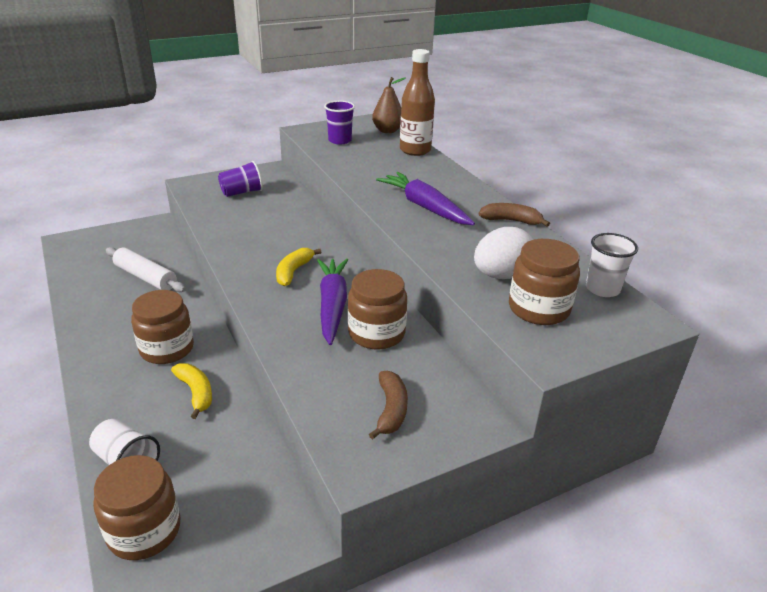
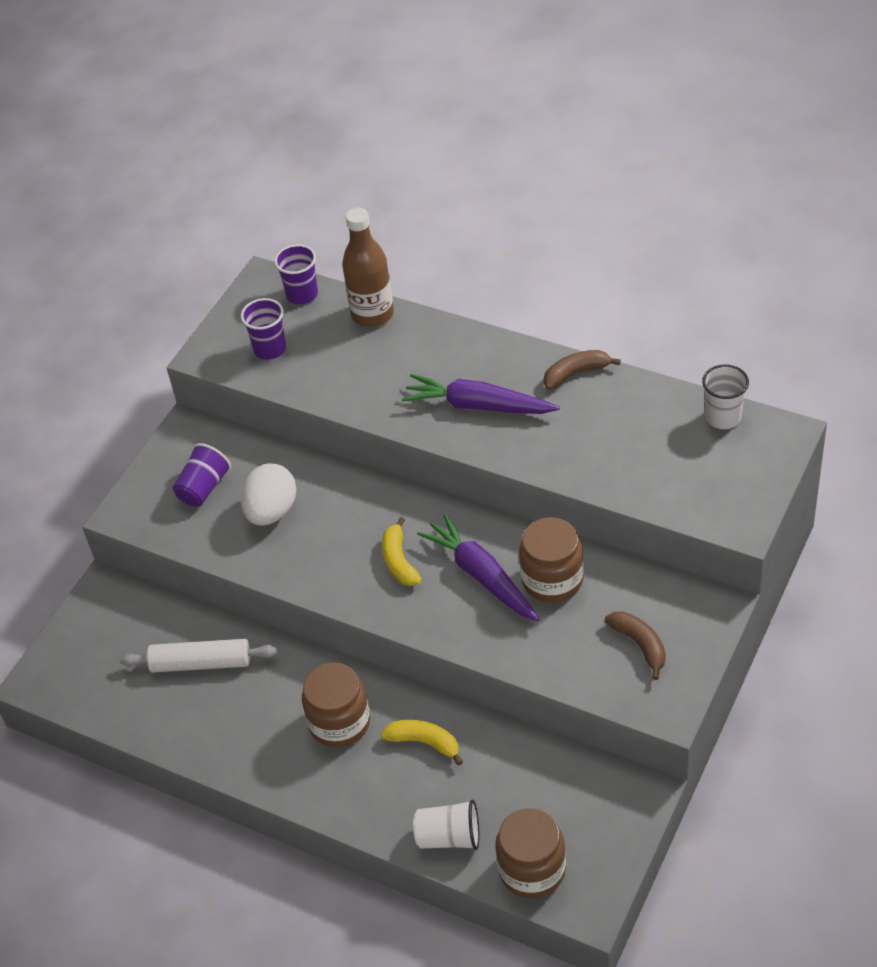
camera: 30 degrees left, 15 degrees up
(387, 131) = (302, 294): brown pear -> purple cup
(501, 275) = (631, 456): white egg -> white egg (271, 511)
(538, 309) = (693, 476): brown jar -> none

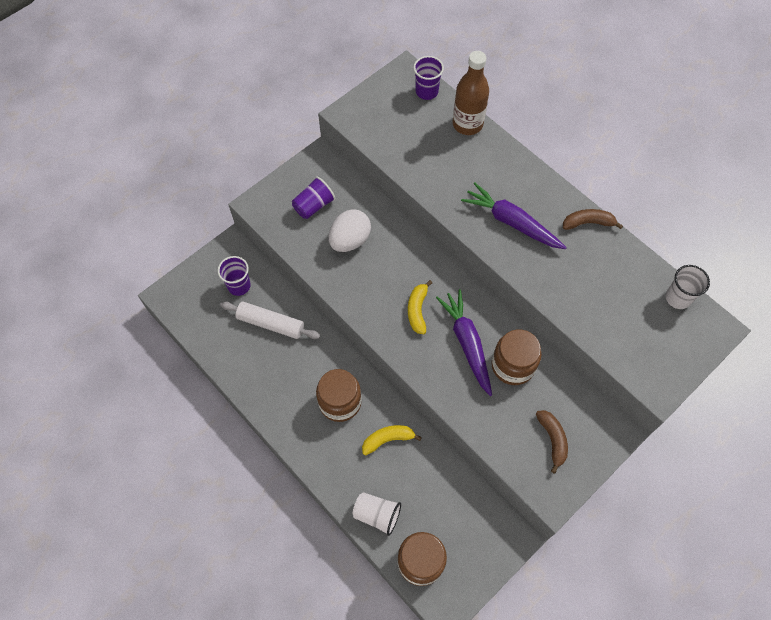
camera: 15 degrees right, 15 degrees up
(270, 349) = (390, 125): purple cup -> purple cup (239, 286)
(424, 742) = (387, 439): yellow banana -> yellow banana turned 60 degrees counterclockwise

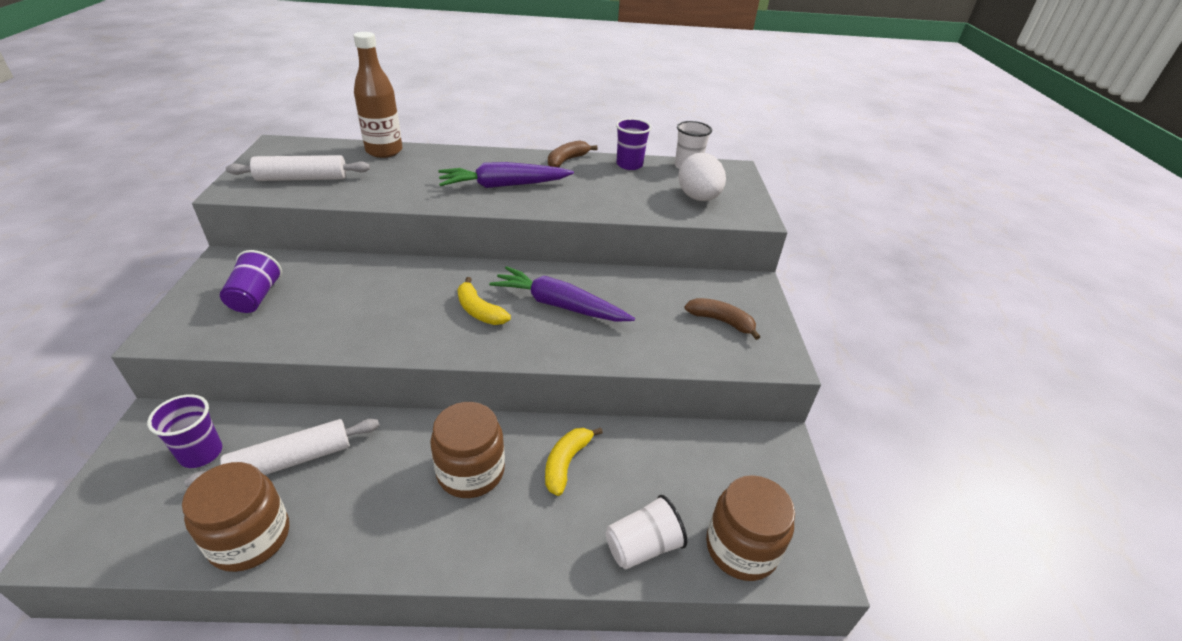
camera: 50 degrees left, 25 degrees down
(350, 240) = (335, 301): white egg -> white egg (698, 198)
(392, 126) = (302, 178): none -> white rolling pin
(426, 91) = (316, 148): purple cup -> purple cup (629, 165)
(513, 365) = (619, 295): brown jar -> brown jar (250, 538)

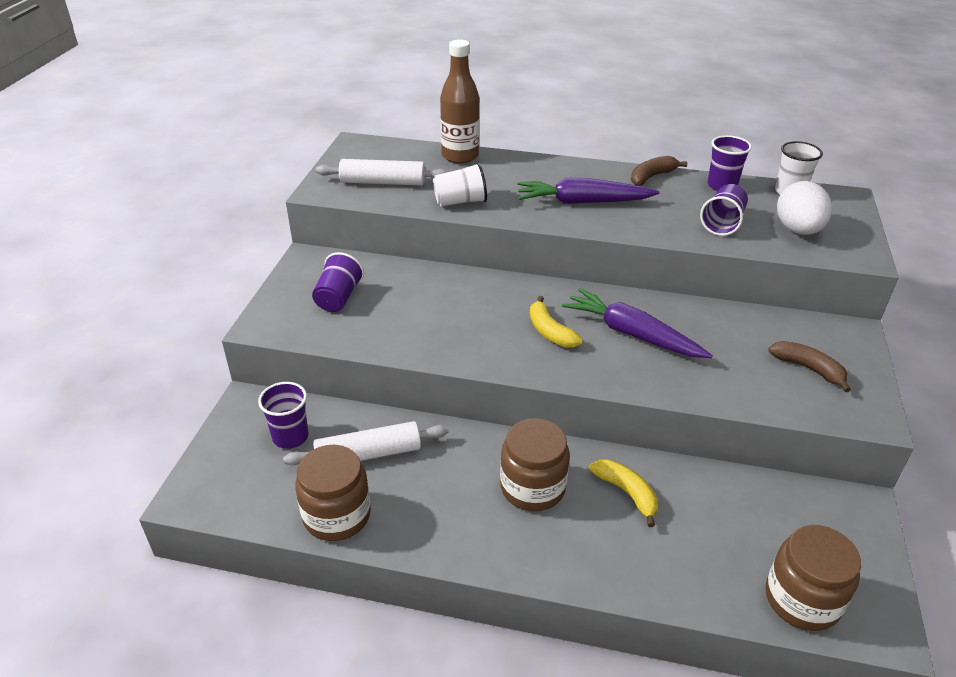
camera: 15 degrees right, 0 degrees up
(566, 463) = (627, 493): yellow banana -> yellow banana turned 105 degrees clockwise
(632, 196) = (722, 223): none -> purple cup
(642, 546) = (698, 581): white cup -> white cup (460, 201)

